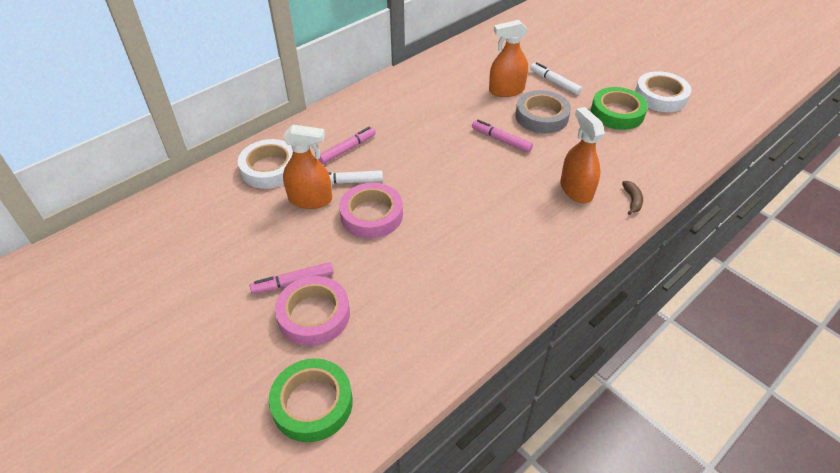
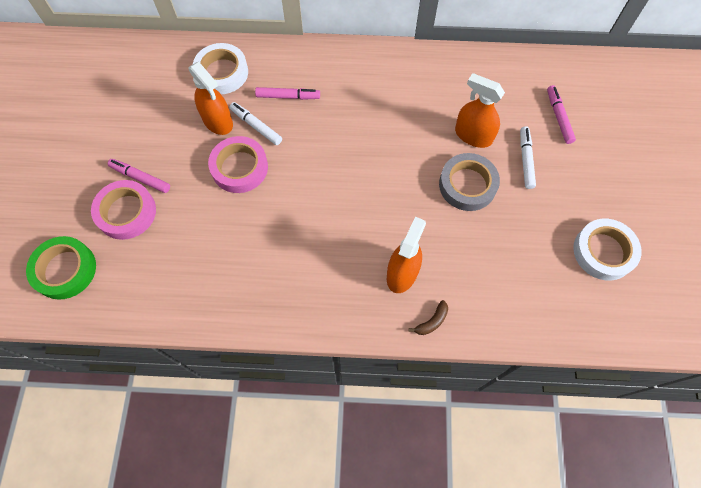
camera: 45 degrees right, 20 degrees up
(501, 140) = (405, 180): pink marker -> pink marker (558, 117)
(617, 113) = (537, 235): green tape -> none

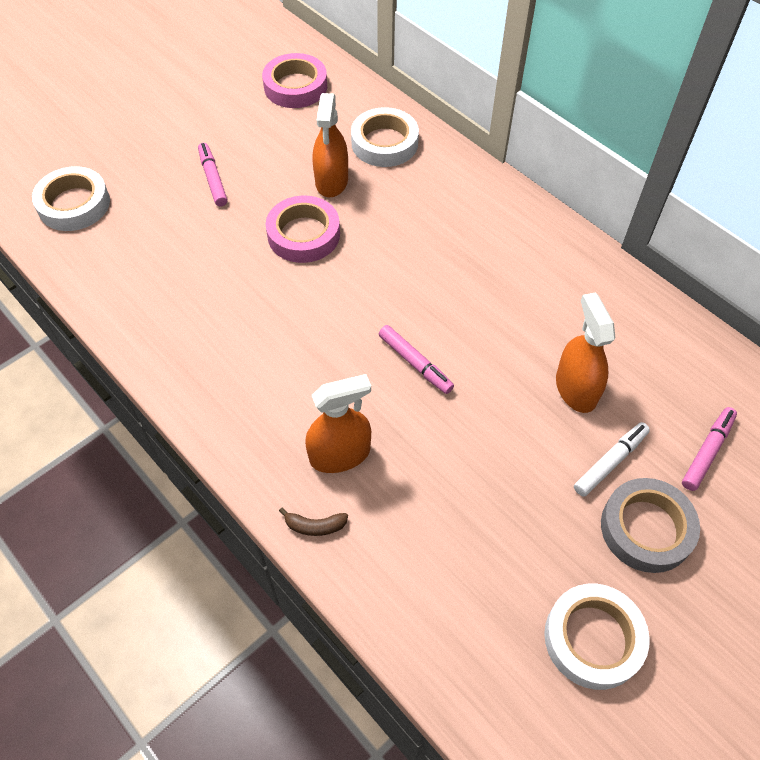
camera: 45 degrees right, 10 degrees down
(65, 270) = (74, 204): green tape -> white tape
(126, 212) = (170, 197): pink tape -> pink tape (295, 86)
(256, 126) = (360, 211): white marker -> none
(287, 96) = (421, 207): pink marker -> pink marker (415, 363)
(467, 185) = (510, 431): grey tape -> grey tape (646, 528)

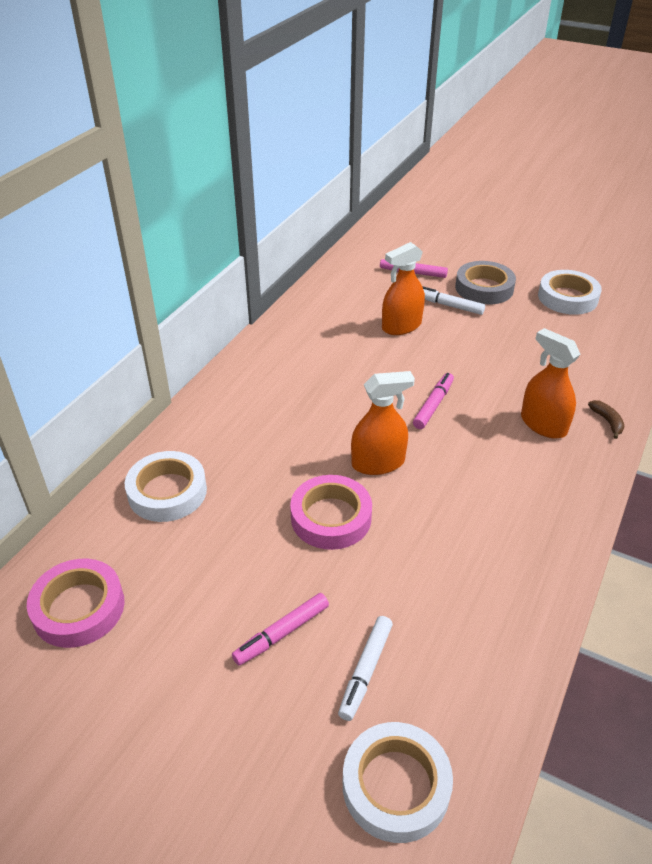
camera: 110 degrees left, 15 degrees down
(156, 214) = (366, 670): none -> white marker
(331, 181) = (243, 518): orange spray bottle -> orange spray bottle (378, 463)

